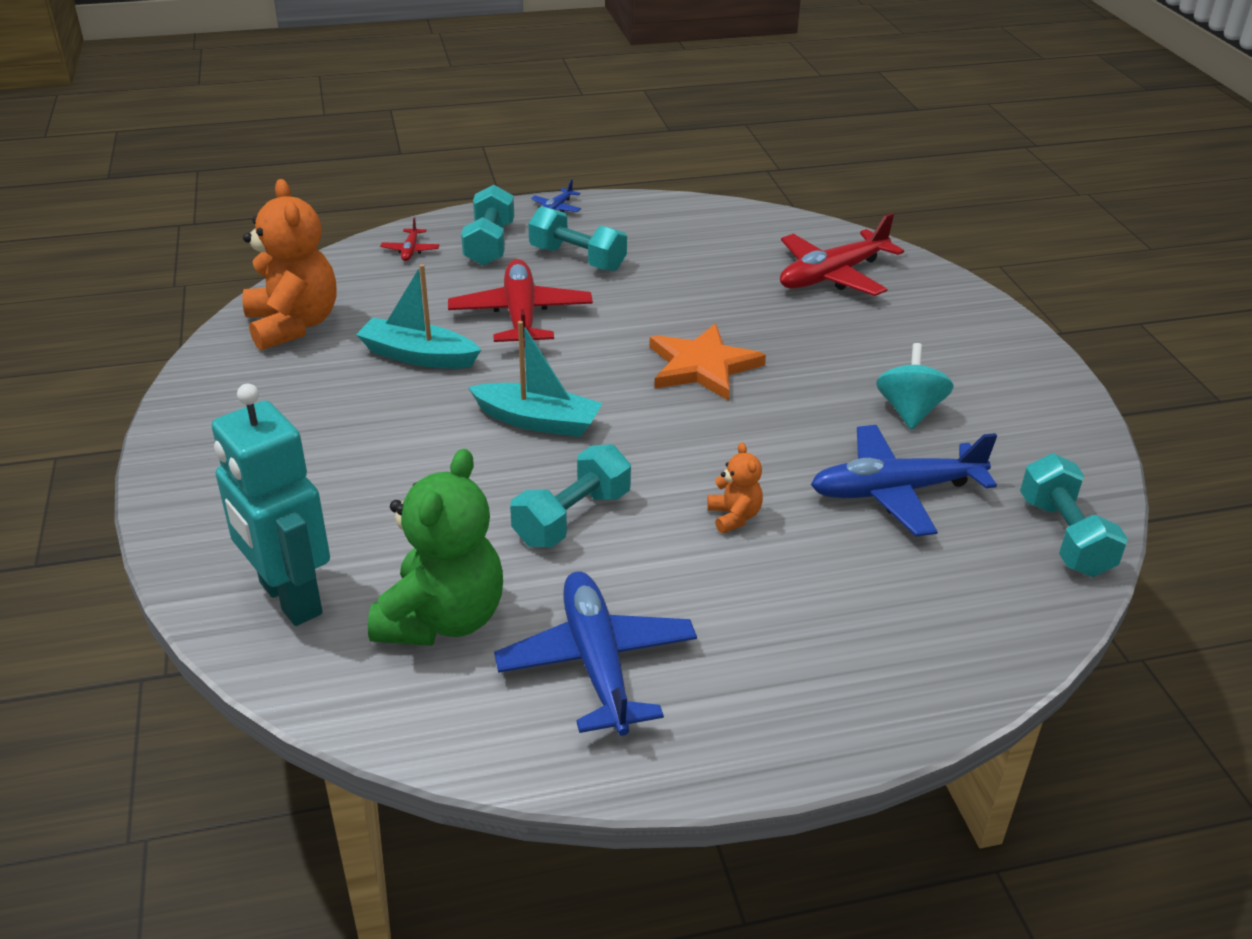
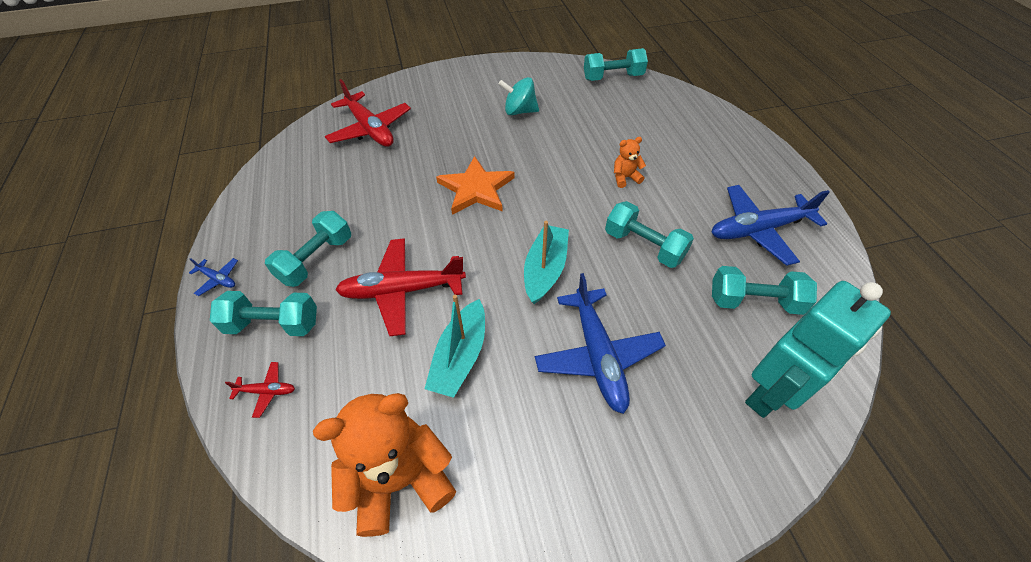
camera: 90 degrees left, 15 degrees up
(443, 619) = (754, 301): green teddy bear -> turquoise dumbbell
(895, 491) = (590, 121): blue plane -> blue plane (597, 355)

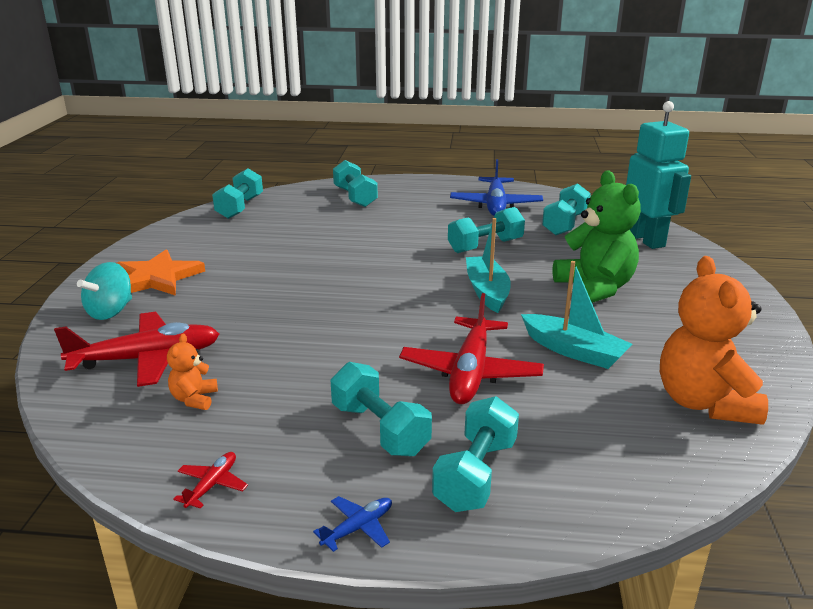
camera: 70 degrees left, 25 degrees down
(267, 391) = (581, 485): red plane -> red plane (212, 485)
(476, 189) = (343, 305): orange star -> orange star (157, 278)
(519, 111) = (236, 260): turquoise spinning top -> turquoise spinning top (111, 311)
(545, 269) = (487, 291): turquoise boat -> turquoise boat turned 45 degrees clockwise
(597, 355) = (594, 289): blue plane -> green teddy bear
(625, 178) = (395, 234): orange teddy bear -> orange teddy bear (194, 399)
(689, 128) = (355, 197): none -> turquoise dumbbell

